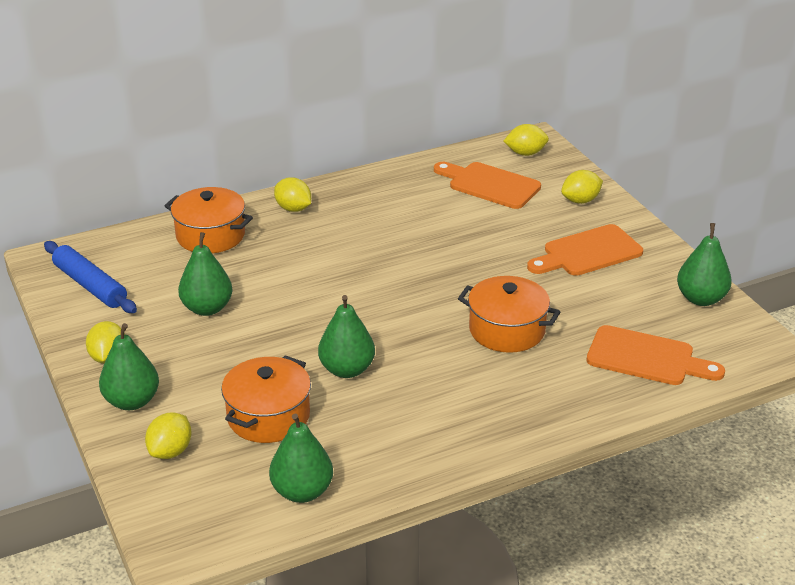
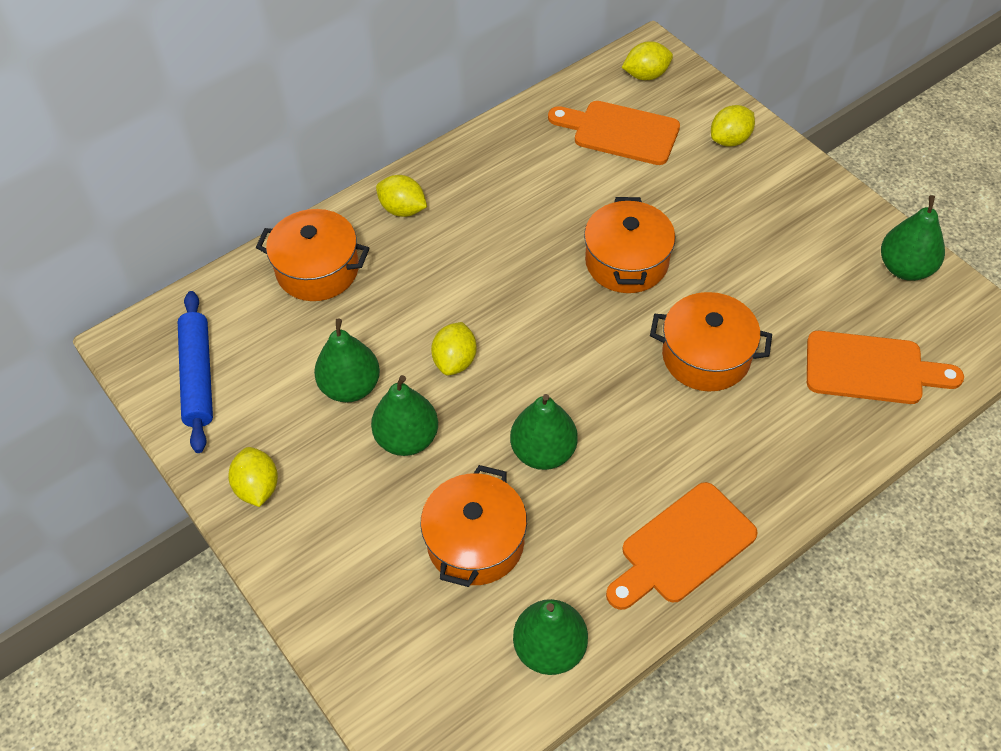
camera: 10 degrees left, 20 degrees up
(90, 285) = (198, 376): blue rolling pin -> blue rolling pin turned 45 degrees clockwise
(132, 401) = (308, 550): green pear -> green pear (407, 438)
(170, 451) = (379, 619): yellow lemon -> yellow lemon (455, 361)
(463, 263) = (626, 262): none -> orange pot
(588, 252) = (761, 219): orange cutting board -> orange cutting board (683, 547)

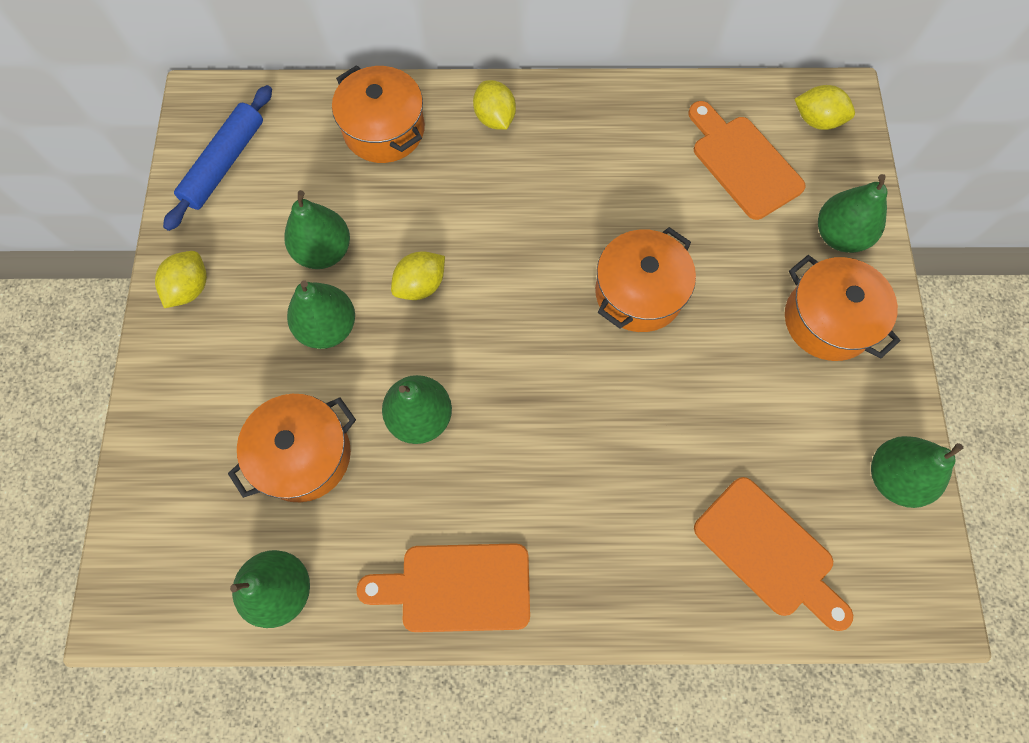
camera: 35 degrees right, 15 degrees up
(706, 356) = (629, 430): orange pot -> orange pot (827, 320)
(730, 140) = (839, 235): yellow lemon -> green pear

